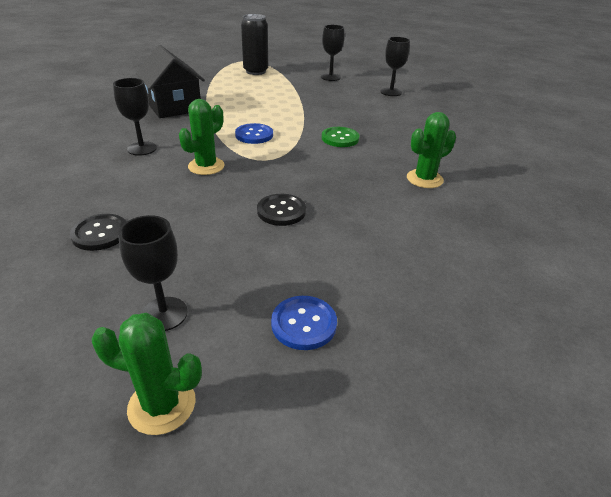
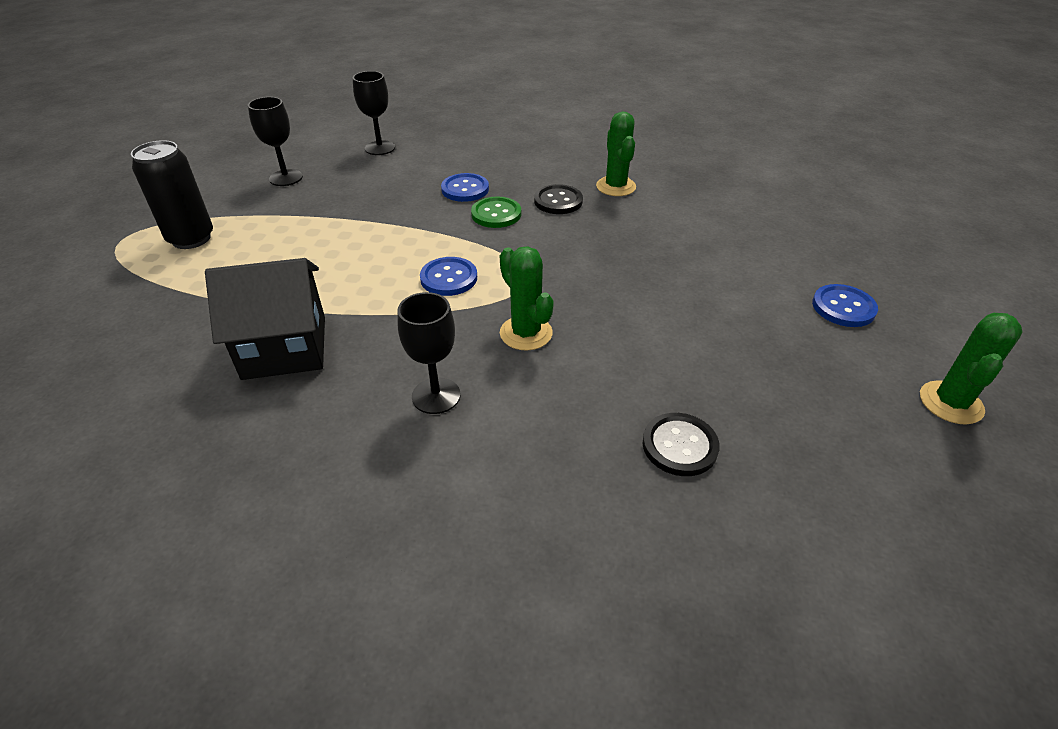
camera: 70 degrees left, 5 degrees up
(164, 314) = (835, 394): black goblet -> none
(281, 211) = (657, 288): black button -> black button (558, 201)
(363, 124) = (465, 189): none -> blue button

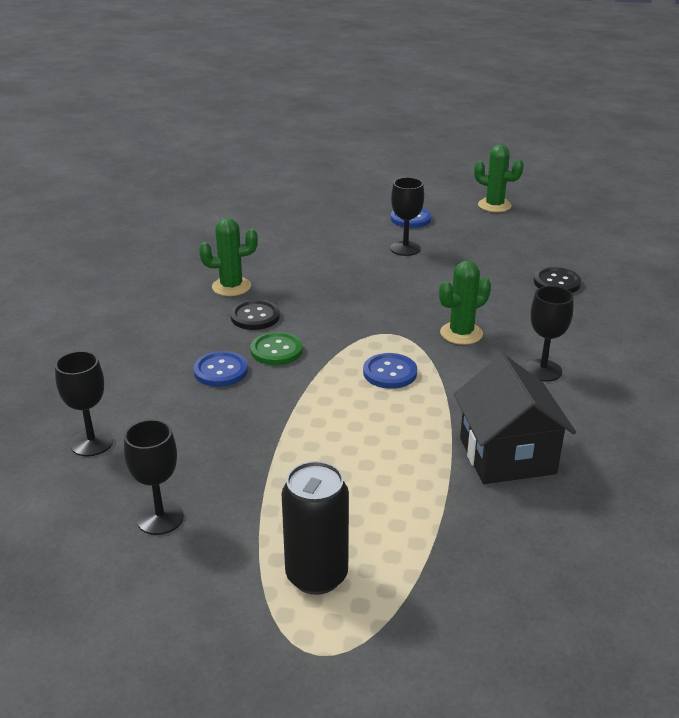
camera: 90 degrees left, 10 degrees down
(743, 299) = (405, 248): none -> black goblet

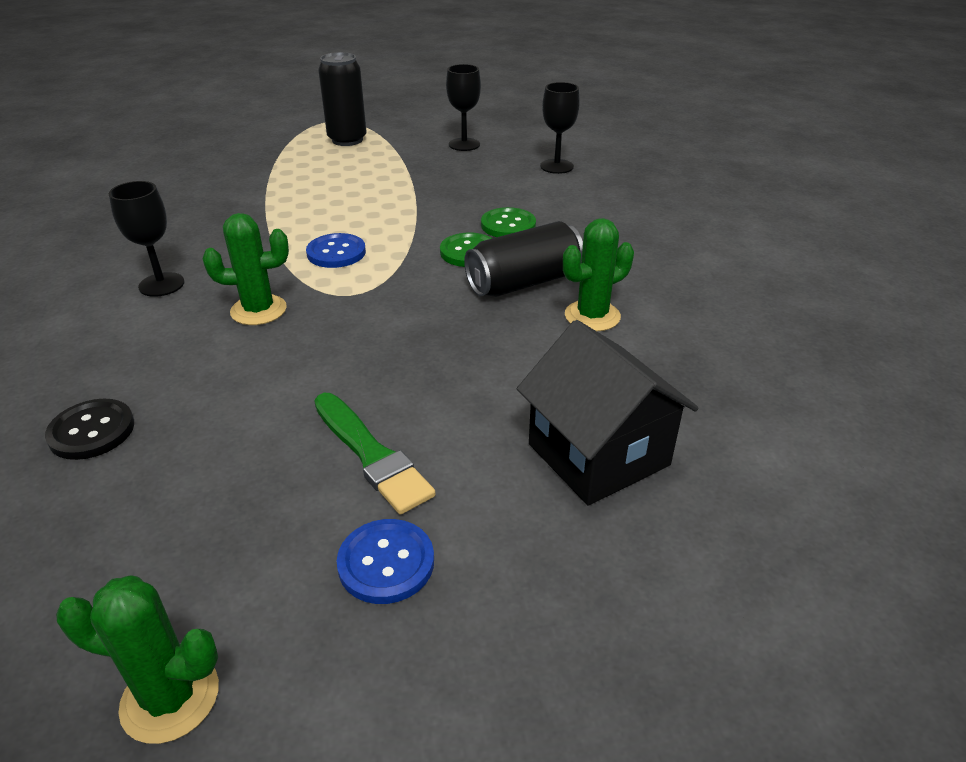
camera: 160 degrees right, 5 degrees up
(220, 371) = (508, 225): blue button -> green button
(255, 317) = (524, 283): black button -> black can
(405, 248) = (371, 455): black goblet -> green brush
(461, 333) = (258, 310): green cactus -> green cactus turned 45 degrees clockwise
(507, 456) = (215, 210): black house -> black house (598, 454)

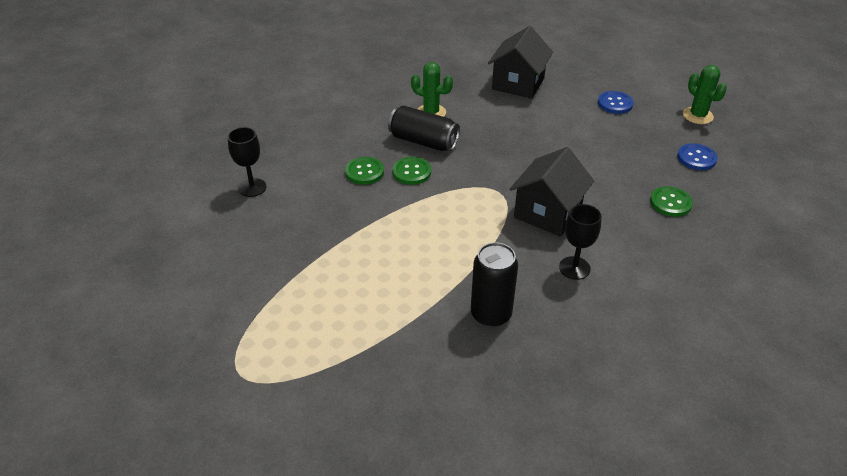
camera: 125 degrees left, 5 degrees up
(92, 431) = (670, 203): black button -> green button
(258, 310) = (547, 213): green cactus -> black house
(336, 253) = (466, 220): blue button -> blue button (696, 158)
(347, 140) = (284, 330): black can -> black can (491, 314)
(371, 455) = (582, 128): green brush -> none
(464, 144) = (242, 252): black goblet -> none

